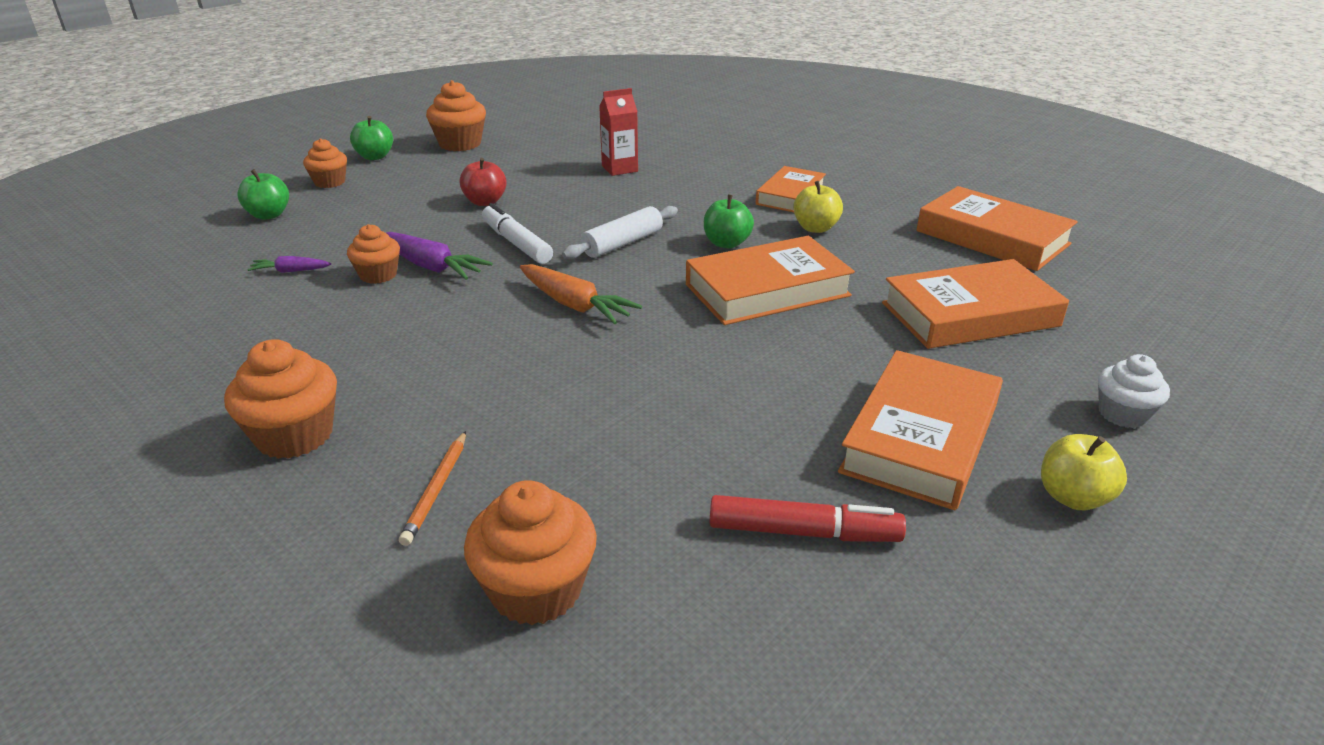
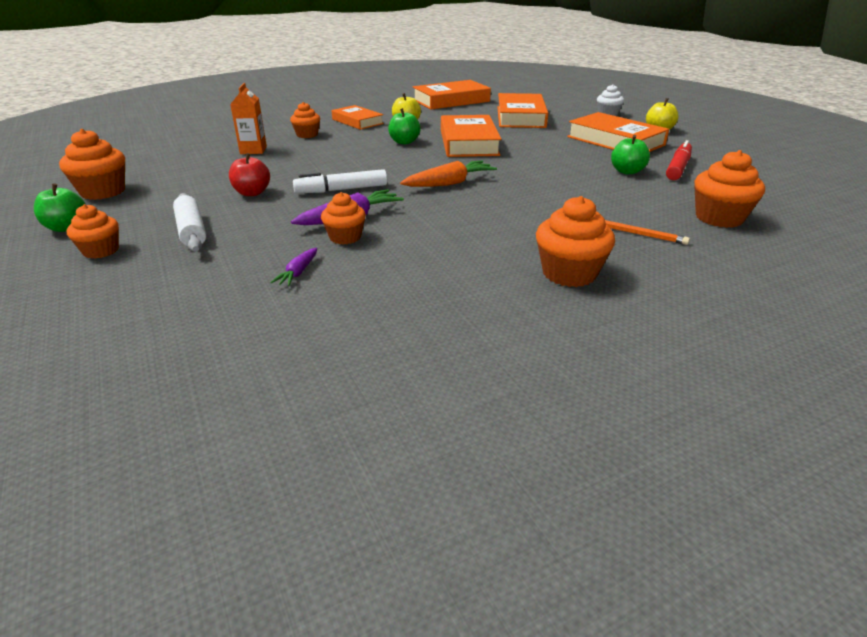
camera: 70 degrees left, 0 degrees up
(269, 215) = (144, 283): green apple -> green apple (627, 171)
(619, 169) = (253, 150): red carton -> orange carton
(622, 243) = (376, 163): white rolling pin -> white rolling pin (191, 231)
(701, 181) = (307, 135): none -> orange cupcake

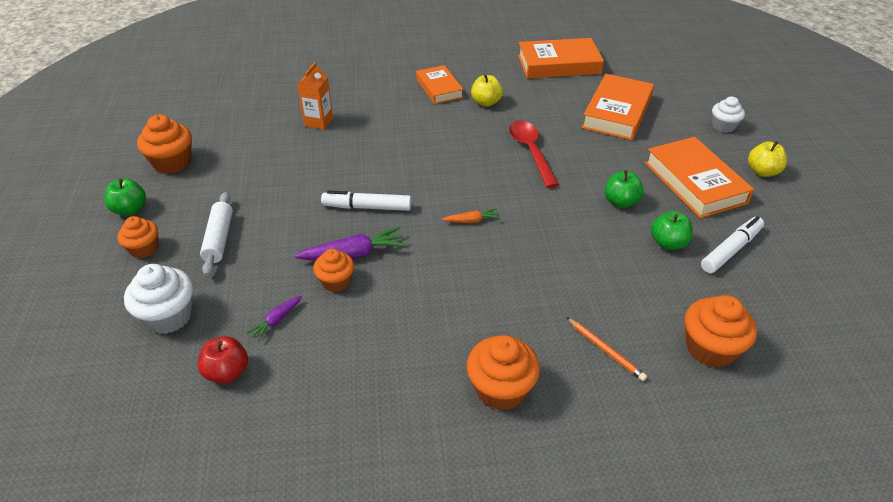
camera: 20 degrees right, 10 degrees up
(162, 292) = (169, 316): none -> white cupcake
(252, 193) = (289, 193): red apple -> red apple (227, 372)
(307, 135) = (379, 104): orange cupcake -> none
(404, 142) = (466, 137): green apple -> green apple (620, 202)
(450, 183) = (472, 221): orange carrot -> orange carrot, size x0.55
(468, 143) = (531, 152): orange book -> red spoon
(678, 168) = (731, 250): red marker -> white marker

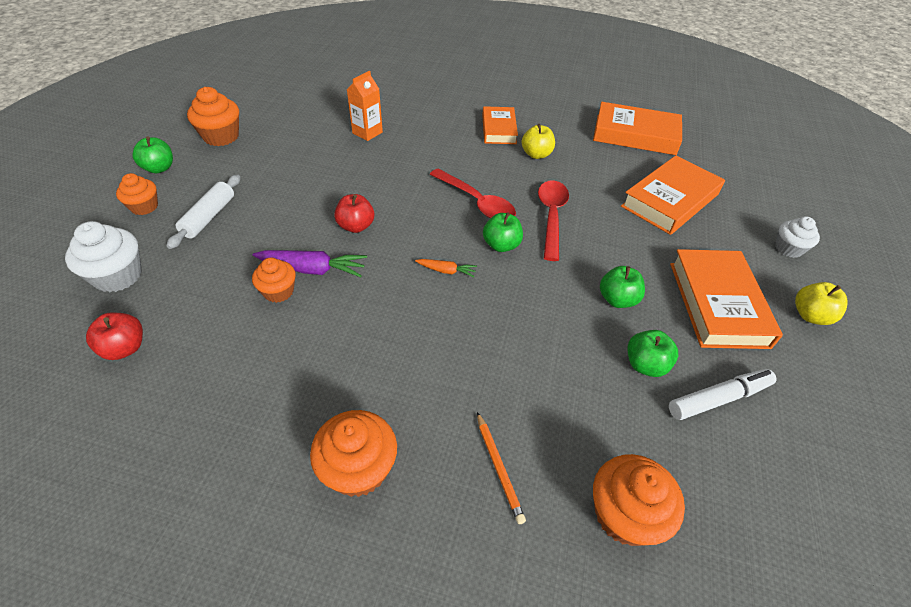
camera: 20 degrees right, 5 degrees up
(276, 321) = (200, 312): purple carrot -> none
(367, 207) = (356, 226): white marker -> red apple
(460, 157) = (476, 202): none -> red spoon
(504, 187) = (501, 245): none -> green apple

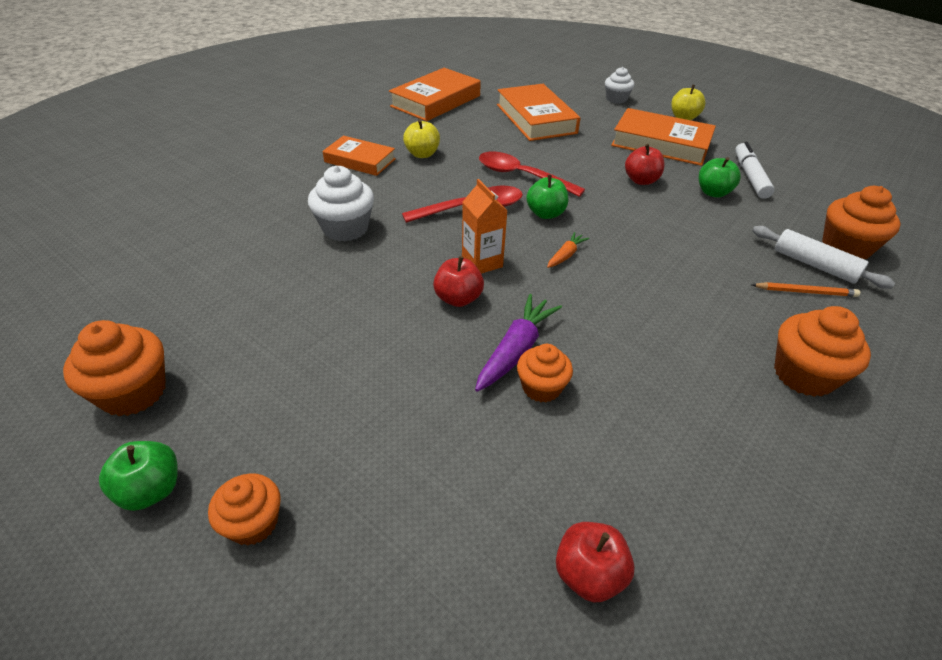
camera: 65 degrees left, 5 degrees down
(118, 276) = (420, 576): white cupcake -> white cupcake (345, 228)
(209, 217) = (344, 437): white rolling pin -> white rolling pin (814, 265)
(367, 132) = (275, 246): orange carton -> orange carton (482, 262)
(617, 299) = (641, 180): green apple -> red apple

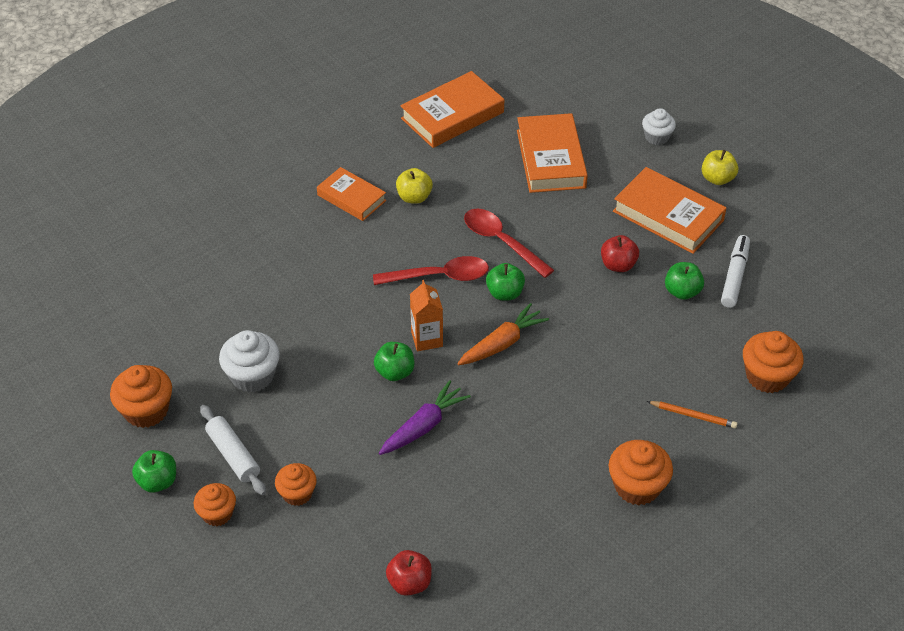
camera: 15 degrees right, 5 degrees up
(345, 228) = (320, 283): white cupcake -> white cupcake (252, 376)
(458, 298) = (395, 372): red apple -> green apple
(541, 387) = (430, 459): orange cupcake -> orange cupcake (297, 493)
(566, 255) = (502, 343): orange carrot -> orange carrot, size x1.81
(814, 265) = (722, 390): white rolling pin -> white rolling pin (233, 455)

